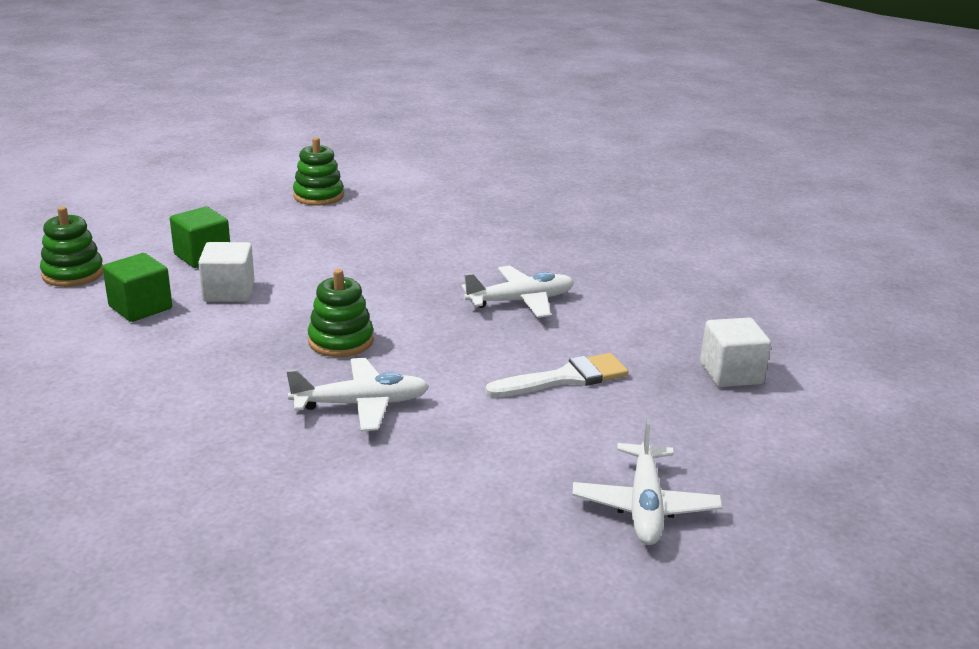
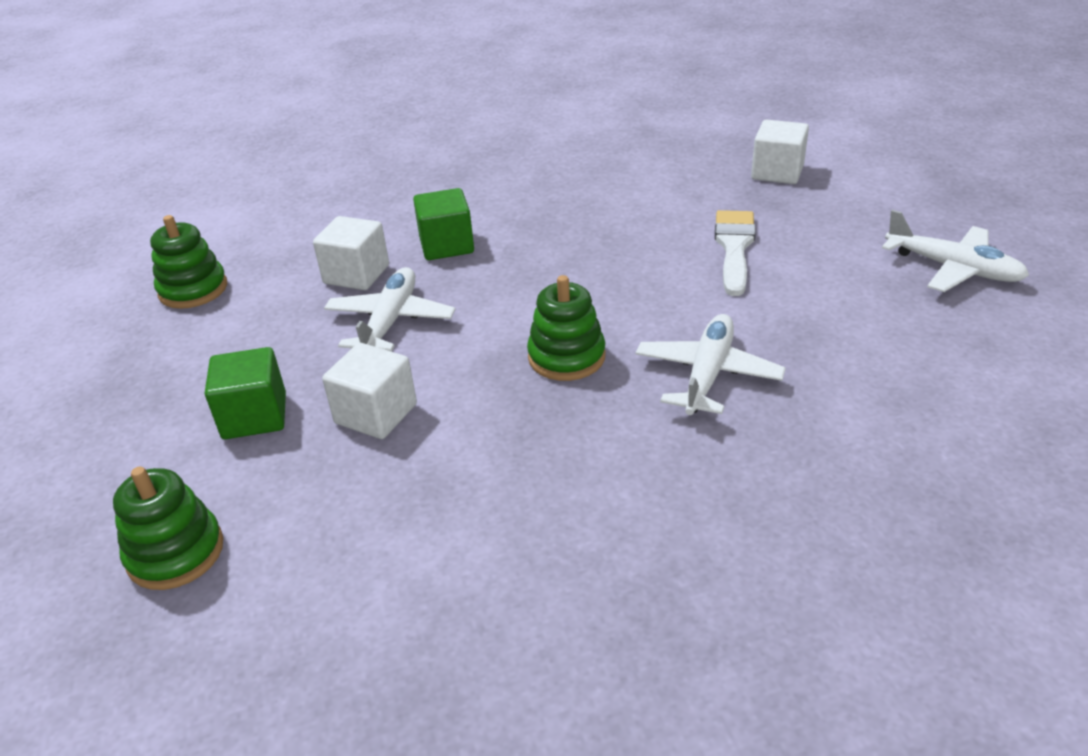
camera: 55 degrees left, 10 degrees up
(140, 307) = (346, 500): green cube -> green cube (446, 245)
(380, 239) = (356, 274): none -> white cube
(521, 301) = (575, 230): white plane -> white plane (390, 321)

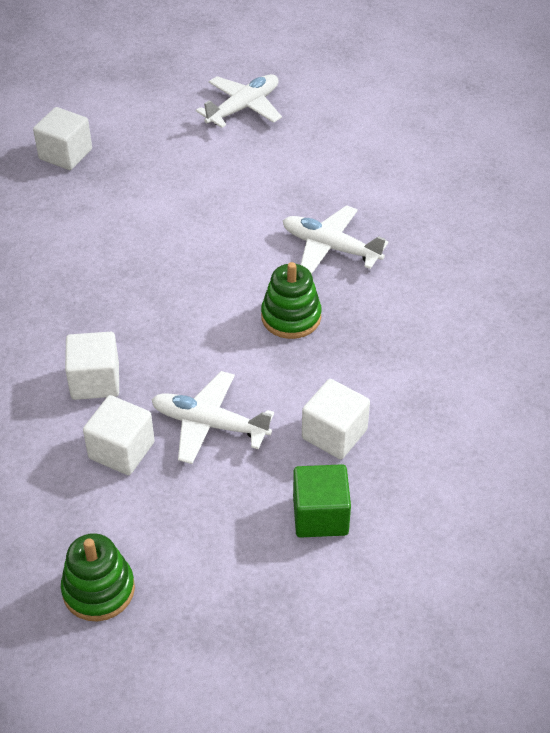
camera: 85 degrees left, 10 degrees up
(175, 552) = (468, 551): green stacking toy -> none
(446, 245) = (95, 381): green cube -> white cube
(734, 247) = (174, 202): white brush -> none

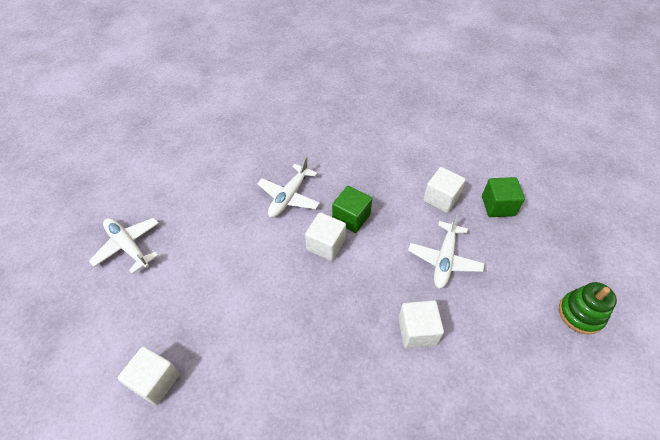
camera: 90 degrees left, 5 degrees up
(121, 450) = (474, 309): white cube -> white cube (325, 245)
(291, 317) = (351, 218): green stacking toy -> green cube

